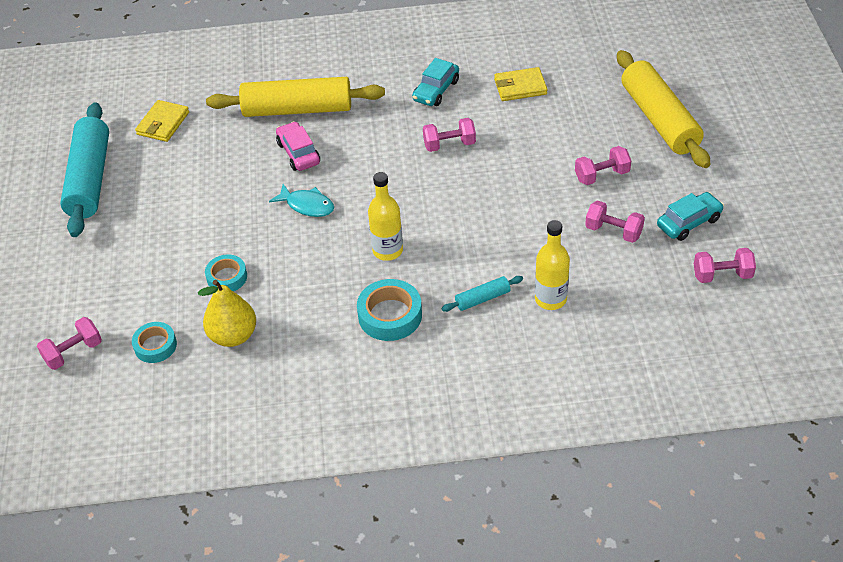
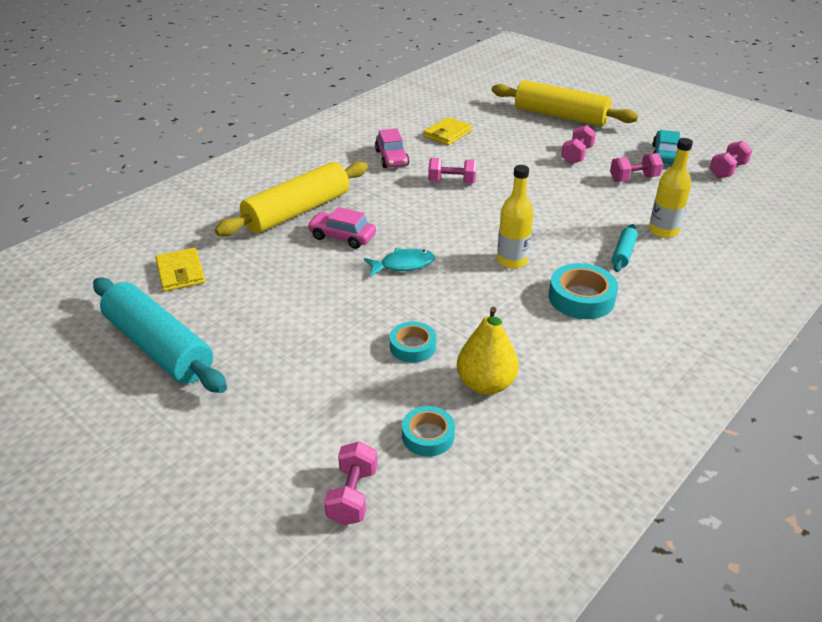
camera: 45 degrees left, 10 degrees down
(436, 90) = (392, 158): turquoise car -> pink car
(449, 145) = (452, 182): pink dumbbell -> pink dumbbell turned 60 degrees clockwise

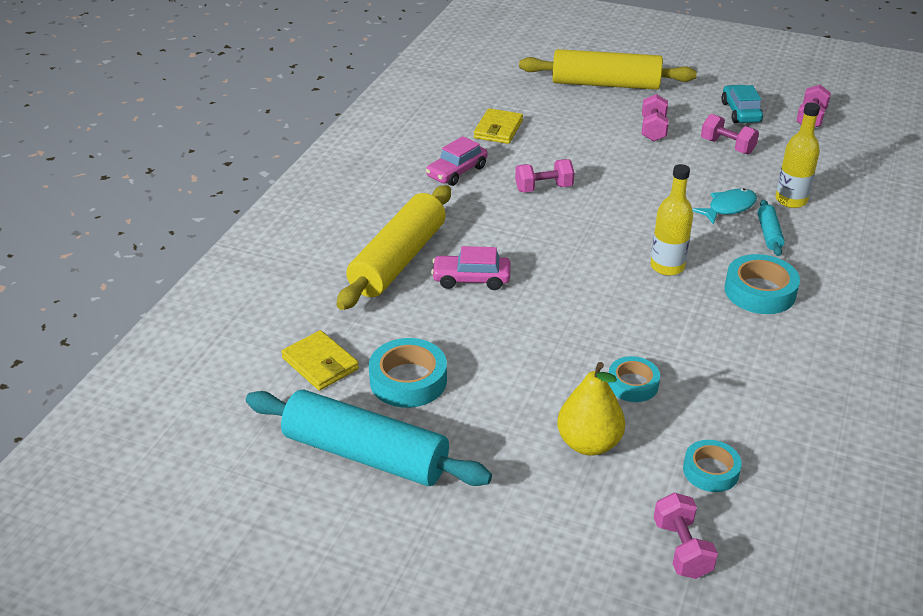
camera: 20 degrees left, 0 degrees up
(235, 300) = (408, 380): none -> turquoise tape
(392, 158) = (457, 172): pink car -> pink car turned 75 degrees clockwise
(403, 265) = (560, 297): turquoise fish -> turquoise fish (728, 208)
(485, 384) = (729, 404): yellow pear -> yellow pear (588, 443)
(634, 179) = (727, 146): pink dumbbell -> pink dumbbell turned 75 degrees clockwise

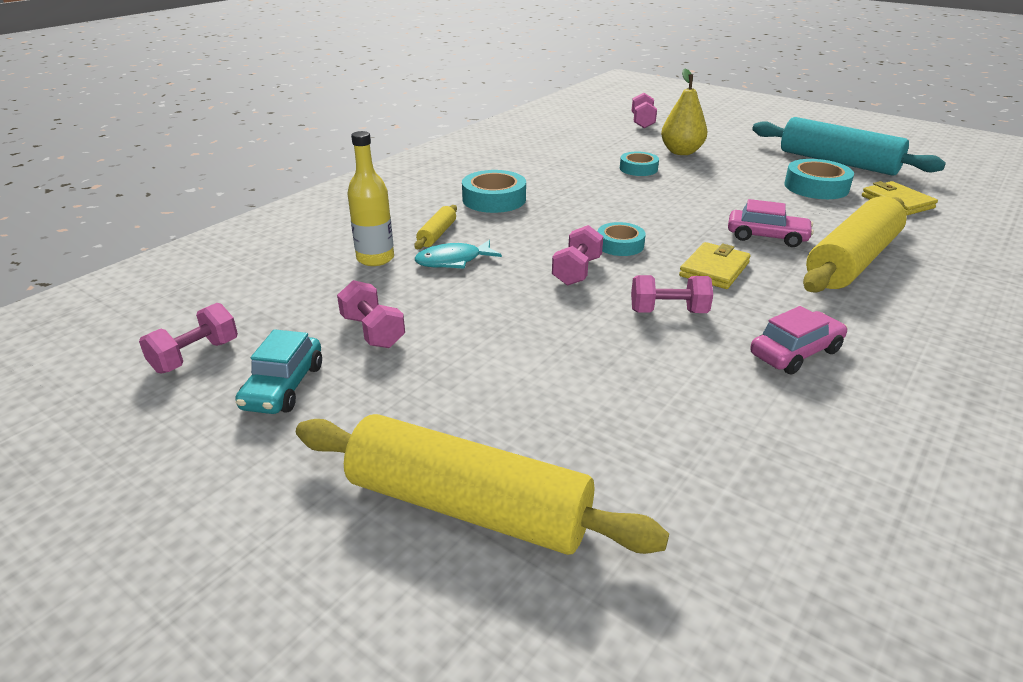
camera: 165 degrees left, 5 degrees down
(498, 129) = (725, 422): yellow wallet -> yellow wallet (714, 269)
(653, 130) = (456, 377): pink dumbbell -> pink dumbbell (577, 271)
(667, 266) = (563, 223): yellow bottle -> none
(710, 471) = (608, 138): turquoise tape -> turquoise tape (620, 245)
(769, 234) = (437, 234): turquoise rolling pin -> yellow rolling pin

